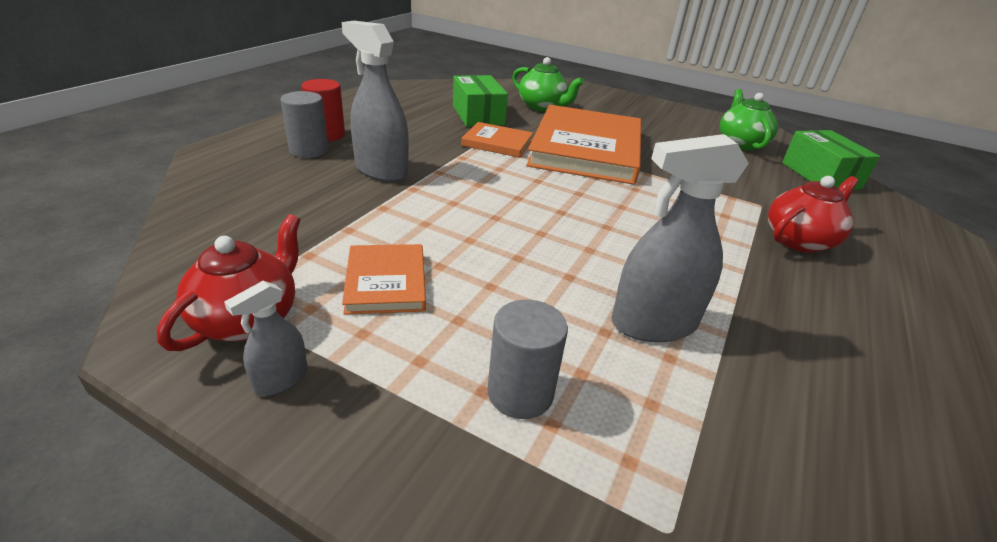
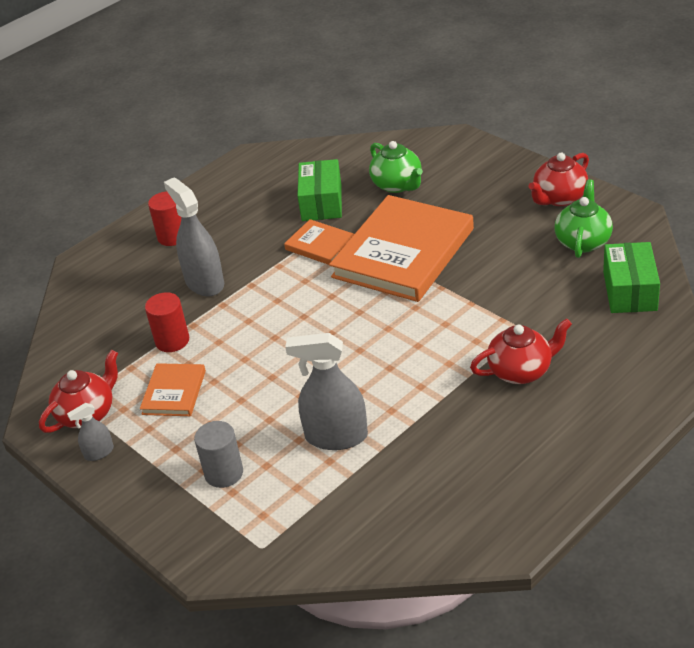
camera: 25 degrees right, 5 degrees up
(309, 150) = (153, 258): grey cylinder -> none
(361, 224) = (172, 341): none -> red cylinder
(690, 118) = (559, 198): none -> red teapot

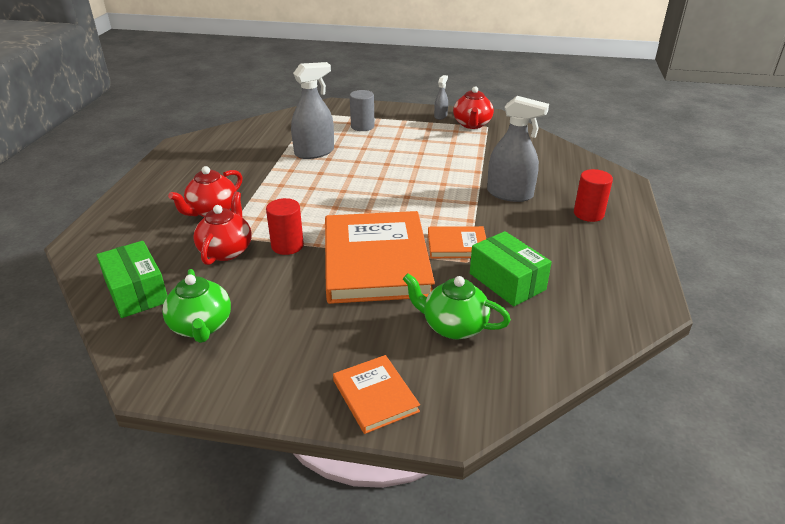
camera: 140 degrees right, 5 degrees down
(172, 341) = (477, 161): red cylinder -> red cylinder (287, 246)
(174, 392) = (437, 143): orange book -> orange book (375, 396)
(559, 198) = (252, 373): red teapot -> red teapot (226, 251)

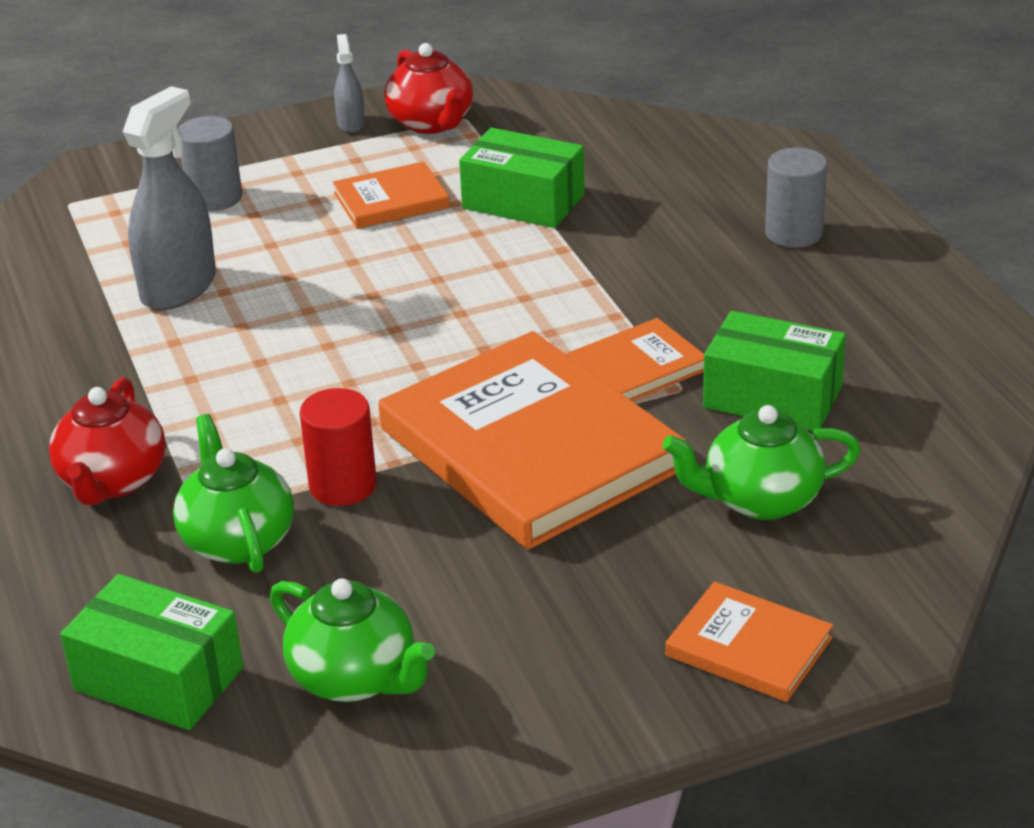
camera: 30 degrees left, 0 degrees up
(226, 251) = (237, 540): red teapot -> green teapot
(426, 147) = (391, 200): none -> orange book
(478, 163) = (523, 202): none -> green box
(510, 194) = (635, 243): grey spray bottle -> none
(588, 214) = (793, 233): red cylinder -> grey cylinder

